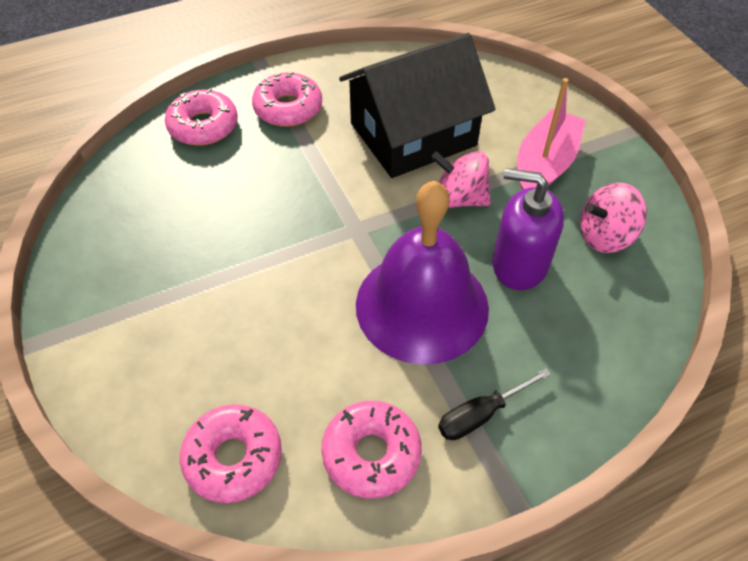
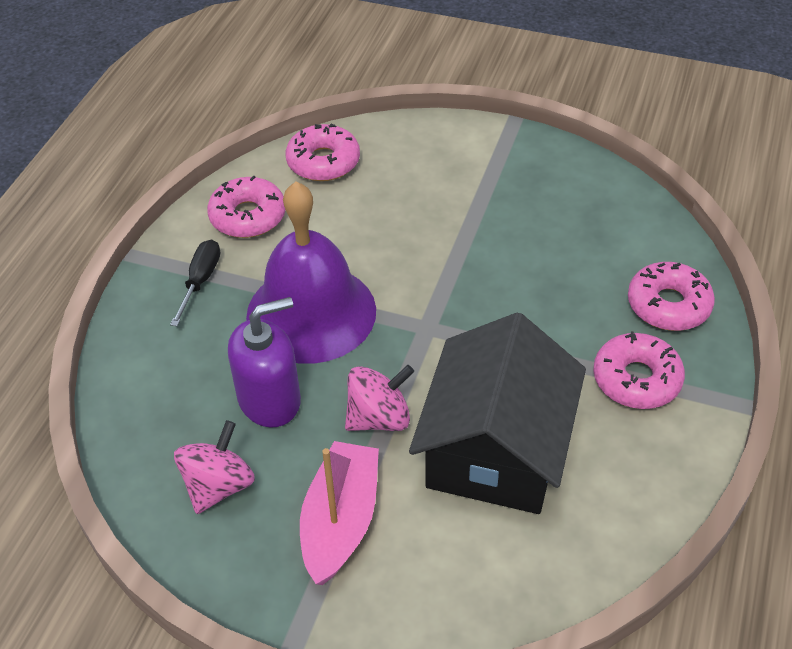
camera: 135 degrees right, 5 degrees down
(545, 164) = (340, 521): pink boat -> pink boat turned 150 degrees counterclockwise

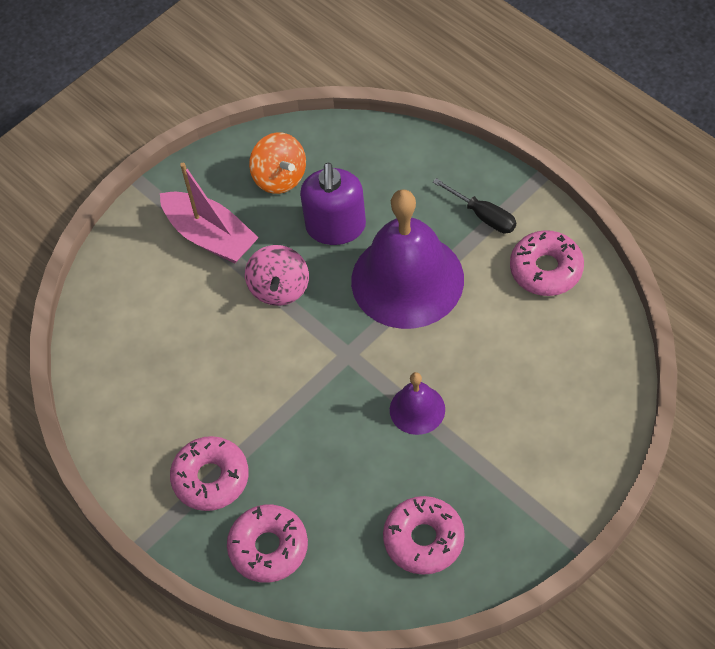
camera: 120 degrees right, 10 degrees up
(218, 486) = (280, 177): pink spinning top -> orange spinning top
(323, 162) = (593, 350): pink donut -> pink donut (424, 539)
(456, 254) = (417, 409): none -> purple bell
(496, 449) = (209, 351): black house -> none

